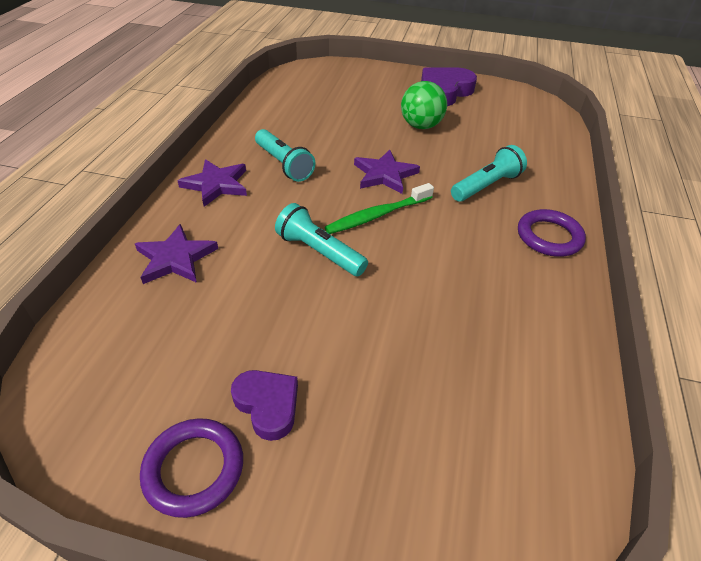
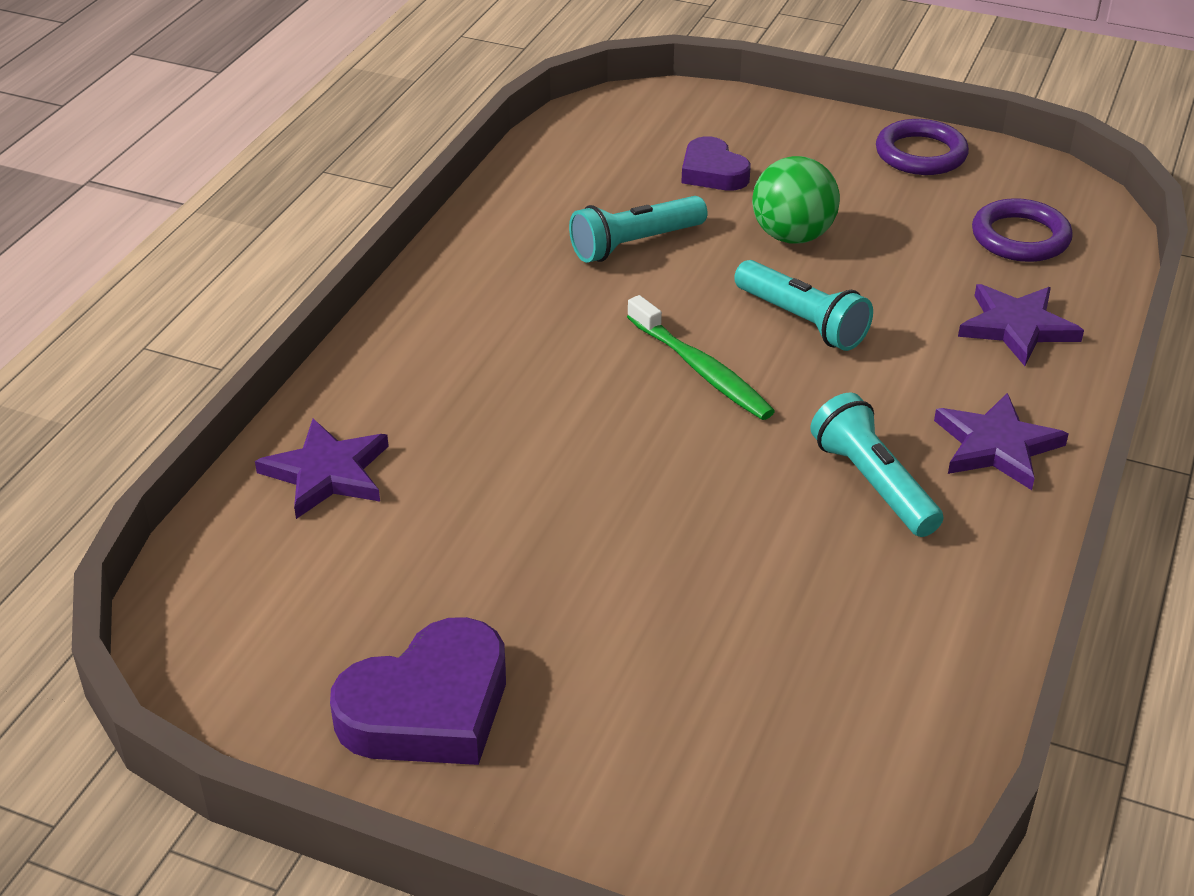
camera: 170 degrees left, 5 degrees down
(268, 405) = (858, 185): purple heart -> purple heart (713, 172)
(377, 215) = (701, 370): green toothbrush -> green toothbrush turned 75 degrees clockwise
(384, 174) = (670, 447): purple star -> purple star (327, 473)
(421, 126) = (549, 574): green ball -> green ball (792, 236)
(486, 186) = (482, 411): turquoise flashlight -> turquoise flashlight (635, 244)
(549, 237) = (433, 319): purple ring -> purple ring (1020, 237)

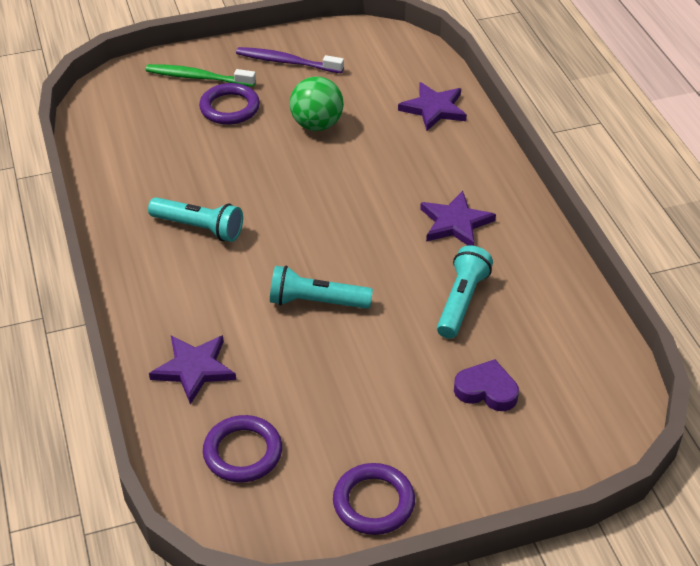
camera: 140 degrees right, 5 degrees up
(428, 708) = (286, 62): purple heart -> purple toothbrush
(633, 666) = (230, 108): none -> purple ring
(701, 370) = (337, 242): green toothbrush -> green toothbrush (197, 77)
(792, 236) = (382, 363): green ball -> green ball (317, 125)
(996, 446) = (154, 281): purple star -> purple star (455, 223)

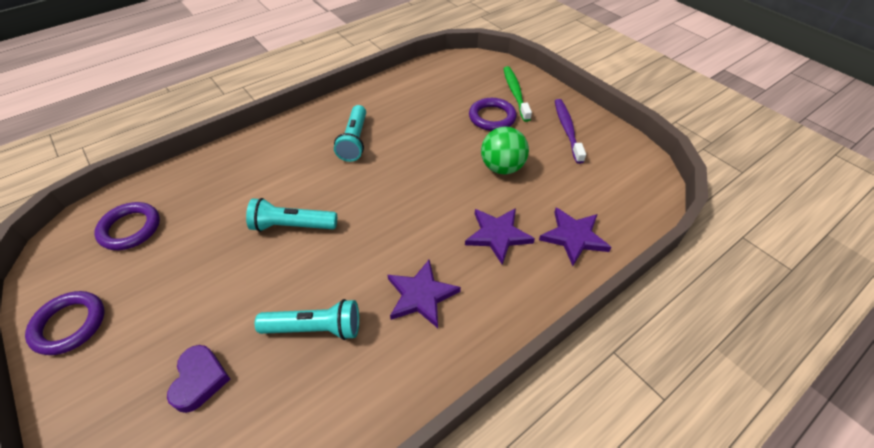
camera: 70 degrees right, 5 degrees up
(194, 369) = (212, 180): purple star -> purple star (497, 235)
(316, 302) = (292, 226): turquoise flashlight -> turquoise flashlight turned 75 degrees counterclockwise

